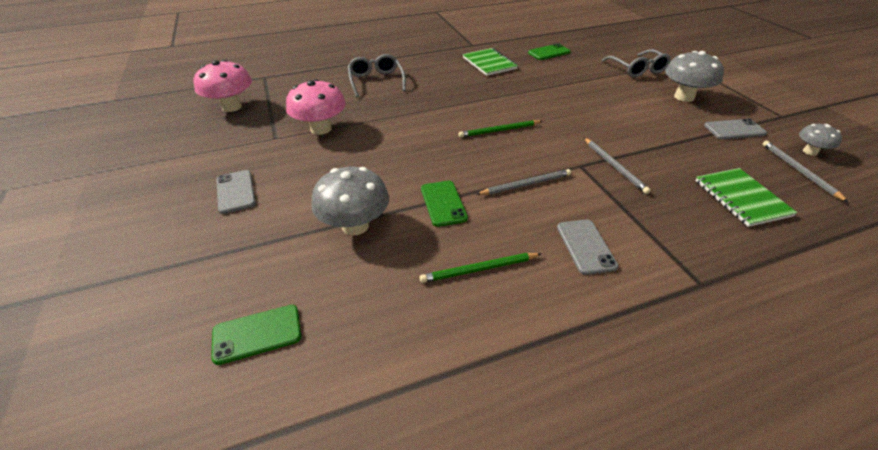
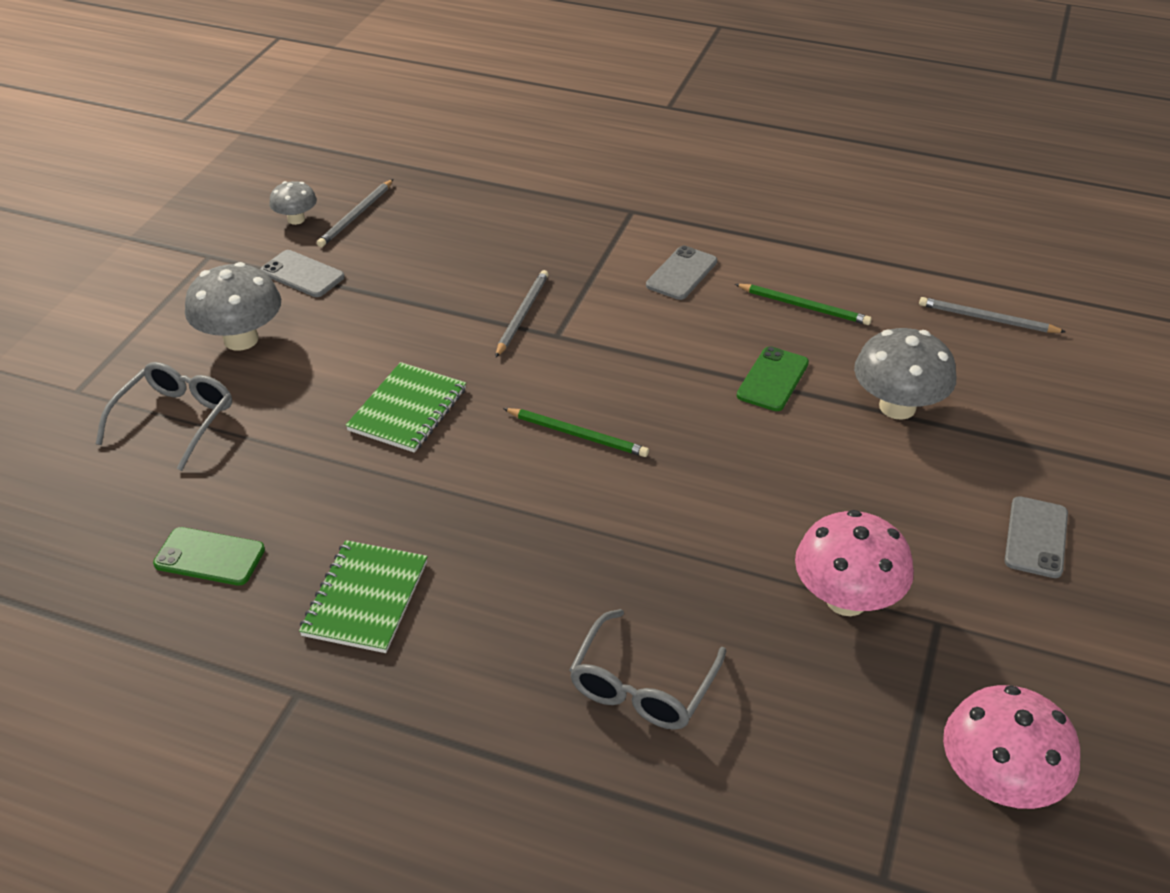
camera: 140 degrees left, 0 degrees up
(257, 334) = (1048, 359): green phone -> none
(526, 184) = (652, 349): grey pencil -> grey pencil (987, 319)
(741, 198) = (466, 229): green notebook -> green notebook (408, 410)

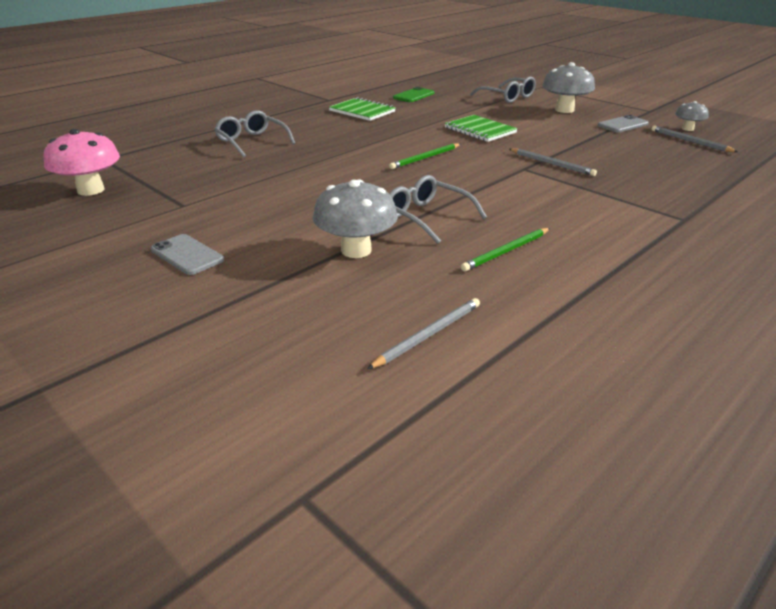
camera: 115 degrees right, 10 degrees down
(681, 273) = (579, 217): grey phone -> none
(773, 379) = (426, 217): green phone -> grey glasses
(846, 599) = (231, 189): pink mushroom -> none

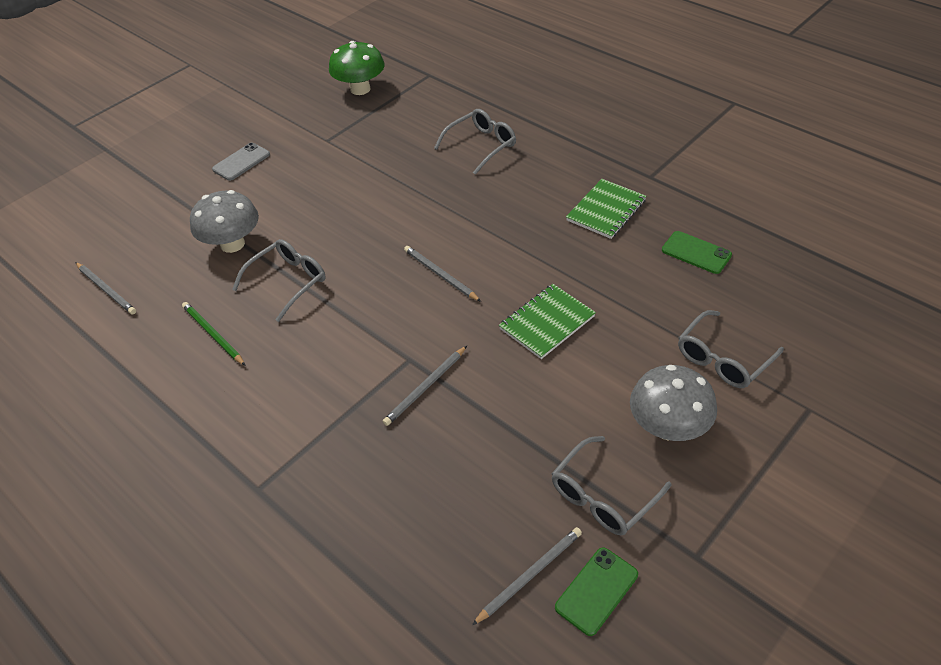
camera: 90 degrees right, 15 degrees up
(91, 190) = (360, 89): pink mushroom -> green mushroom
(425, 158) = (440, 275): green pencil -> grey pencil
(622, 125) = (602, 496): grey phone -> grey glasses
(687, 129) = (596, 591): grey mushroom -> green phone

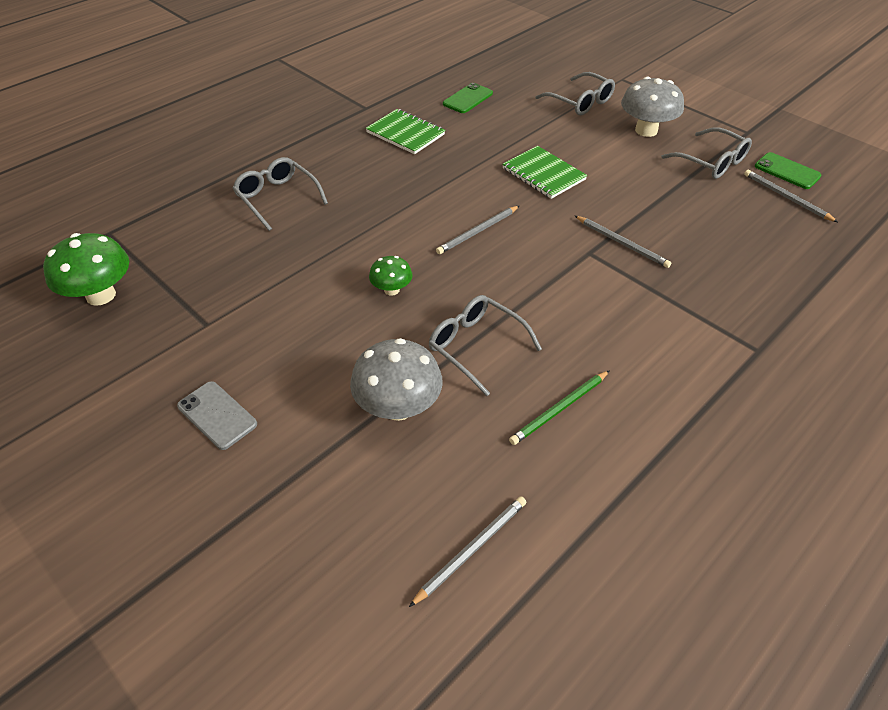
camera: 90 degrees left, 0 degrees up
(359, 227) = (391, 290): none -> green mushroom

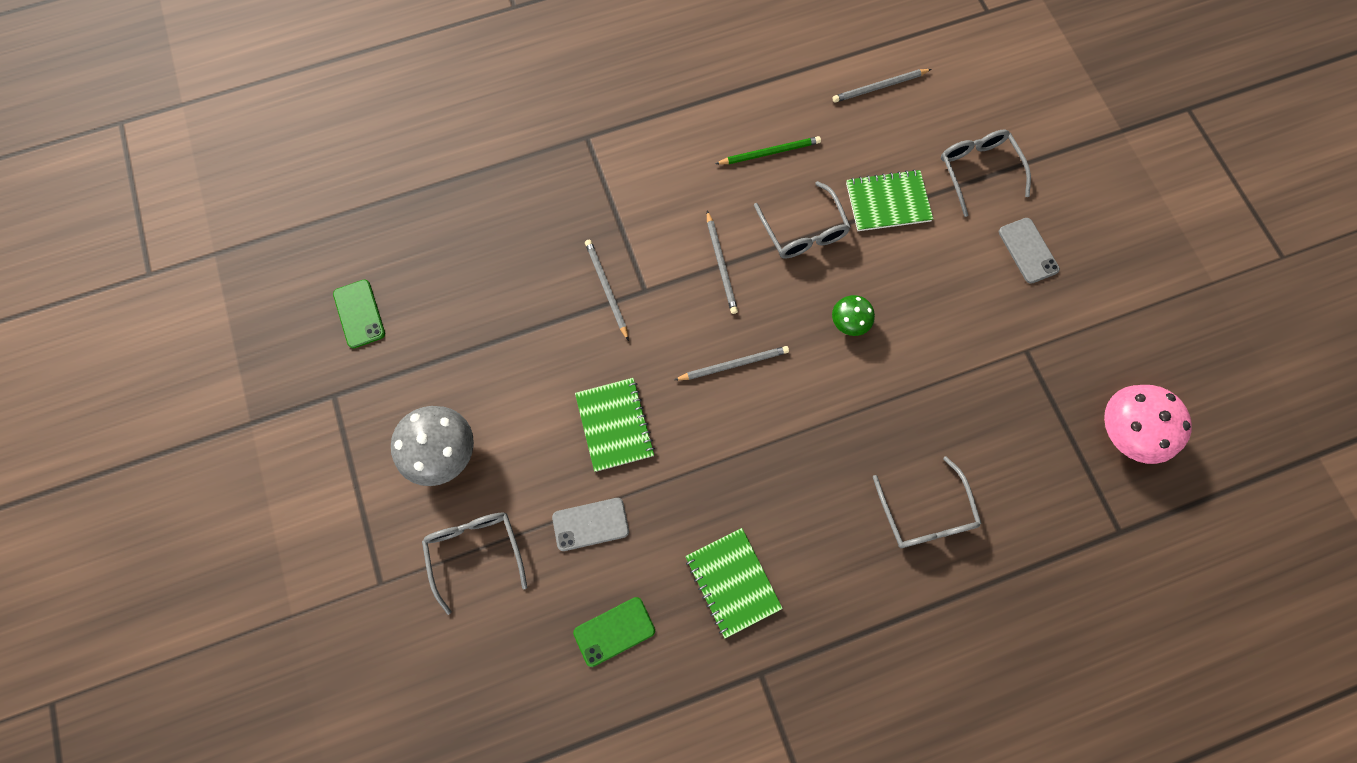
camera: 155 degrees left, 25 degrees up
(101, 295) = (1124, 432): green mushroom -> pink mushroom
(398, 407) = (887, 202): grey mushroom -> green notebook
(519, 130) = (590, 524): none -> grey phone
(712, 162) = (421, 362): grey glasses -> grey glasses (977, 170)
(786, 197) = (399, 278): grey pencil -> grey pencil (721, 264)

